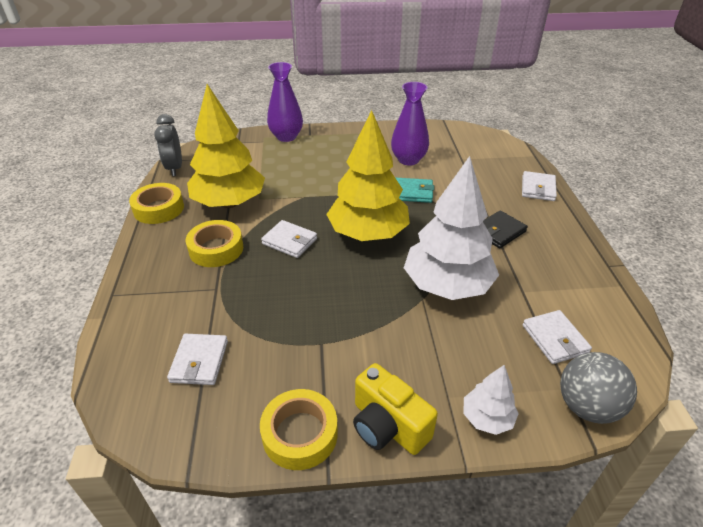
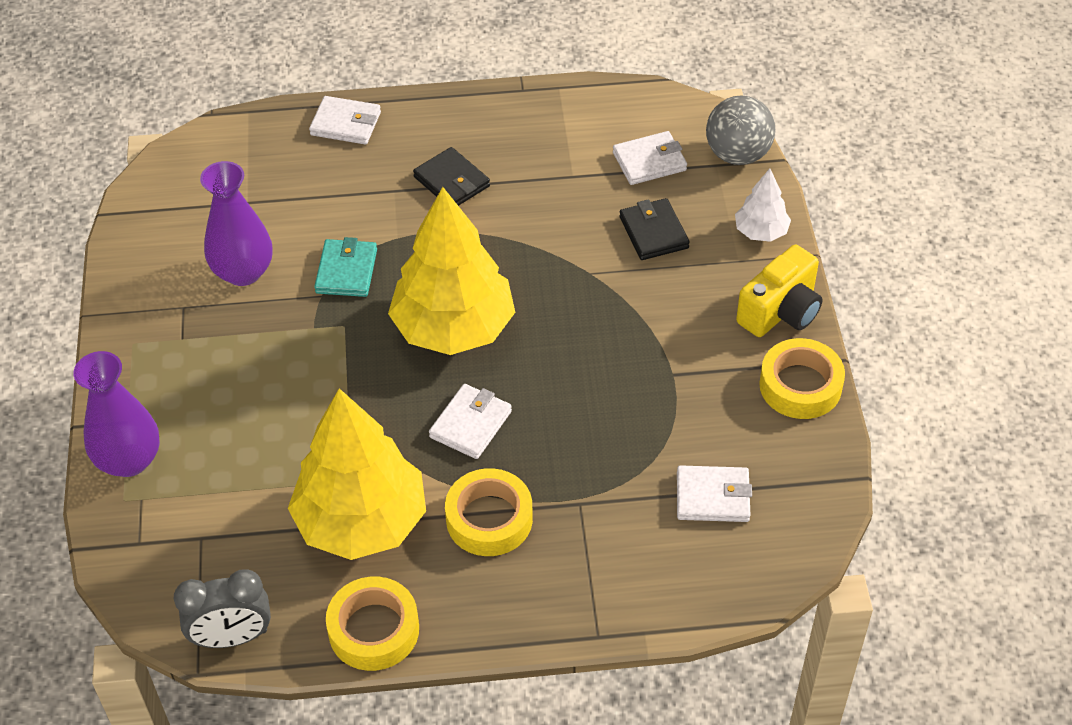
camera: 90 degrees left, 10 degrees up
(447, 286) = (565, 246): white tree -> none
(471, 338) = (653, 232): none -> black wallet

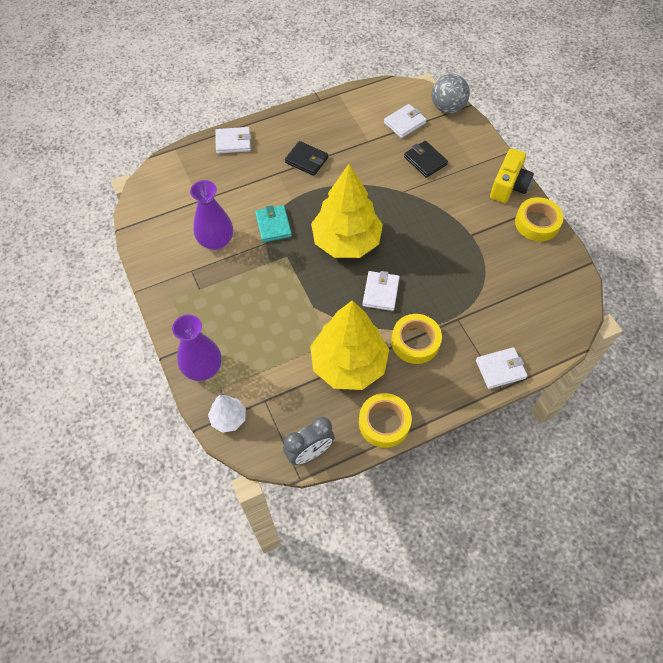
camera: 20 degrees left, 10 degrees up
(712, 497) = (522, 295): white wallet -> white wallet (500, 369)
(761, 232) = (478, 146): white tree -> white tree (228, 418)

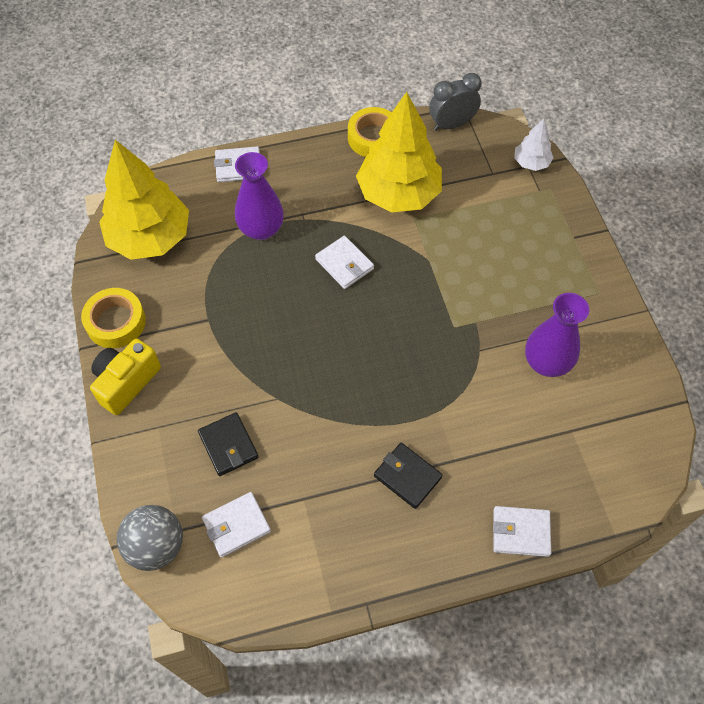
camera: 170 degrees left, 0 degrees up
(203, 368) = (559, 212): purple vase -> purple vase (261, 229)
(273, 225) = (467, 374): turquoise wallet -> none
(346, 241) = (373, 335): yellow tree -> yellow tree (150, 238)
(380, 292) = (344, 264): white wallet -> white wallet turned 60 degrees counterclockwise
(415, 342) = (320, 205): yellow tape -> none

